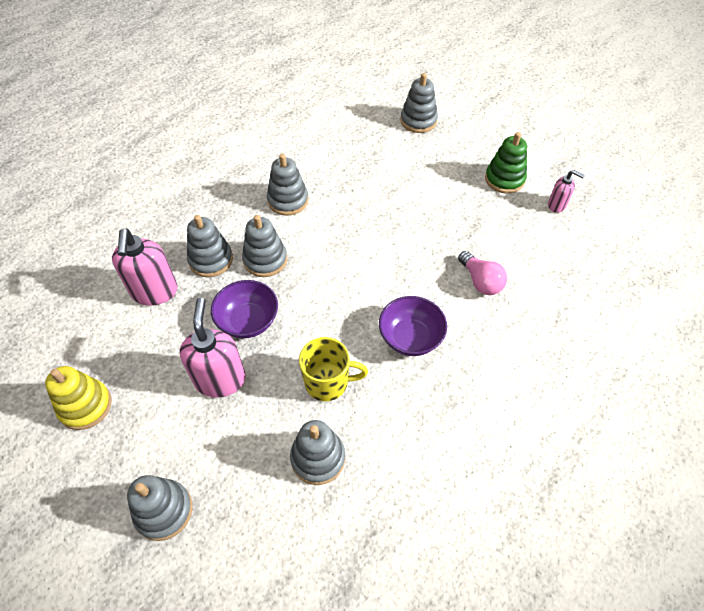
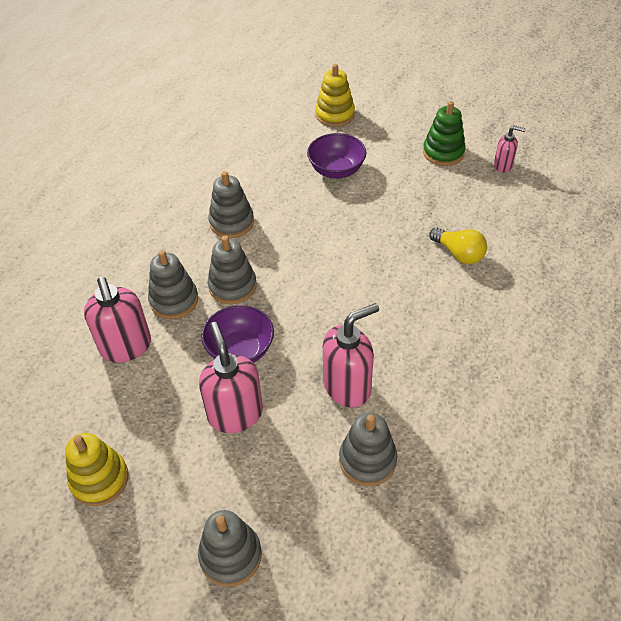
camera: 15 degrees left, 5 degrees down
(328, 382) = (347, 386): yellow mug -> pink soap dispenser
(410, 338) = (412, 323): purple bowl -> purple bowl (336, 170)
(418, 121) = (335, 115): grey stacking toy -> yellow stacking toy
(480, 281) = (459, 254): pink light bulb -> yellow light bulb

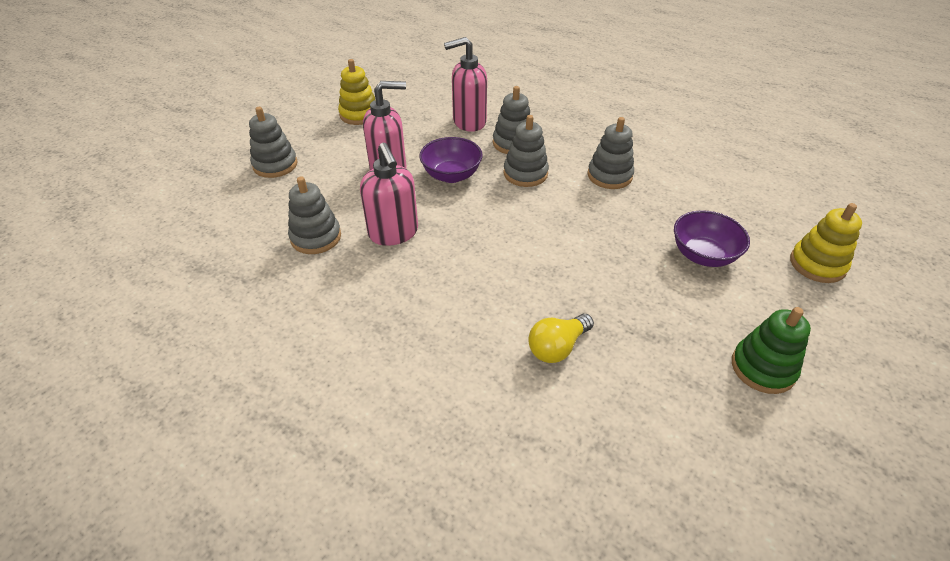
camera: 95 degrees right, 5 degrees down
(503, 166) = (747, 440): pink soap dispenser -> none

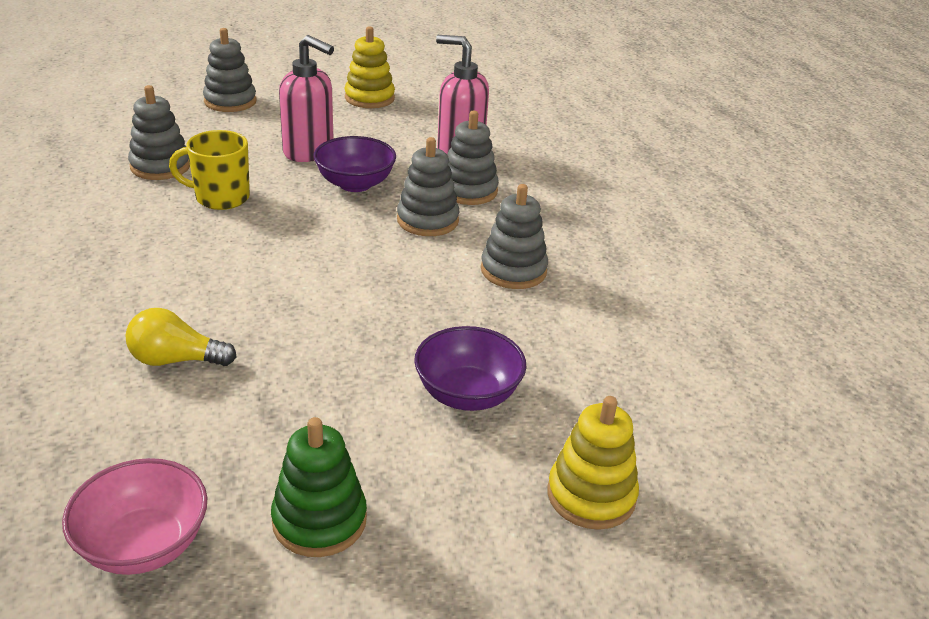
camera: 40 degrees right, 10 degrees down
(393, 233) = (220, 197): pink soap dispenser -> yellow mug
(728, 453) = (144, 545): none -> pink bowl

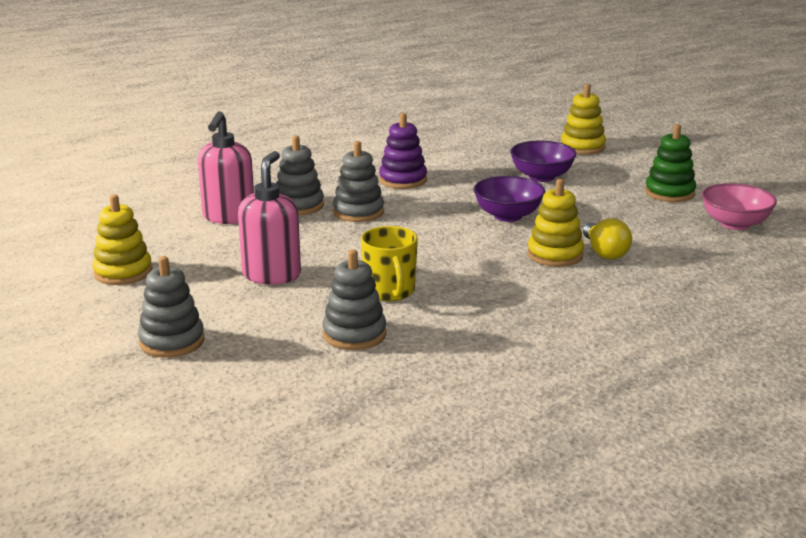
camera: 105 degrees left, 10 degrees down
(205, 318) = (555, 255): none -> yellow stacking toy
(355, 184) = (320, 245): purple bowl -> purple bowl (508, 216)
(513, 270) = (403, 180): grey stacking toy -> purple stacking toy

